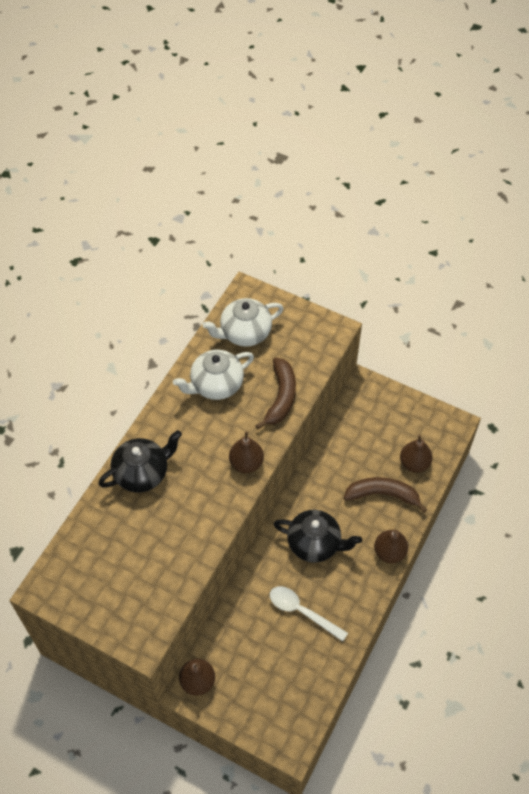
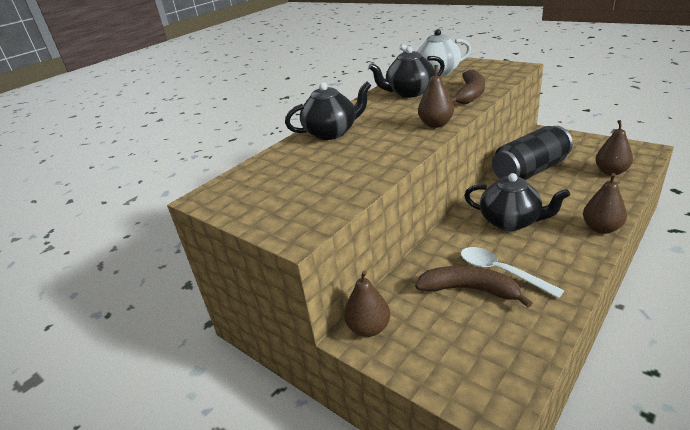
camera: 15 degrees right, 25 degrees down
(216, 385) = (409, 93): white teapot -> black teapot
(340, 460) = (530, 171): none -> black can
(383, 495) = (582, 190): brown banana -> brown banana (469, 290)

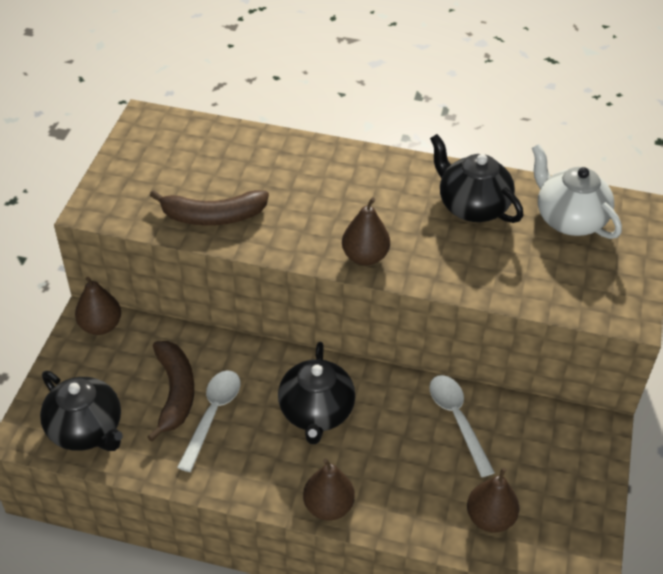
camera: 60 degrees right, 15 degrees up
(332, 133) = (317, 165): black teapot -> black teapot (86, 430)
(470, 94) = (483, 274): brown banana -> brown banana (213, 216)
(530, 171) = (457, 420): black can -> white spoon

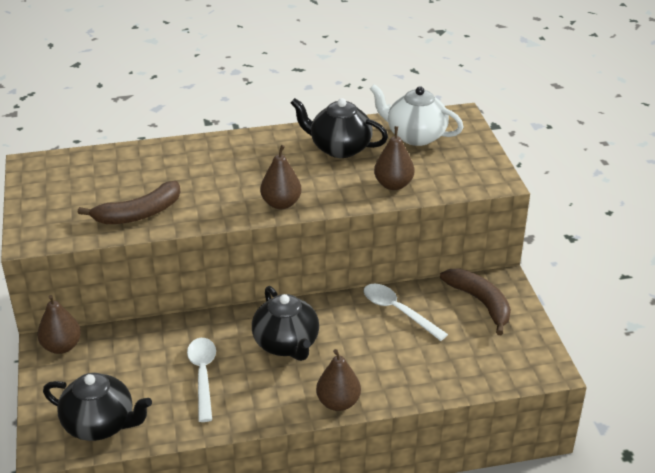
camera: 25 degrees left, 10 degrees down
(175, 392) = (160, 371): brown banana -> brown banana (480, 303)
(490, 518) = (463, 365): brown pear -> brown pear (393, 185)

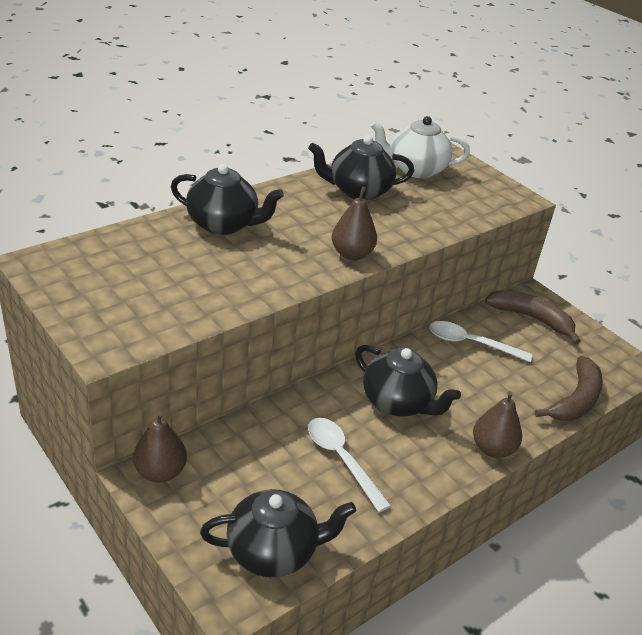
camera: 30 degrees left, 0 degrees up
(138, 214) = (211, 294): brown banana -> brown banana (575, 400)
(195, 159) = (223, 224): none -> black teapot
(393, 185) = (438, 217): brown pear -> none

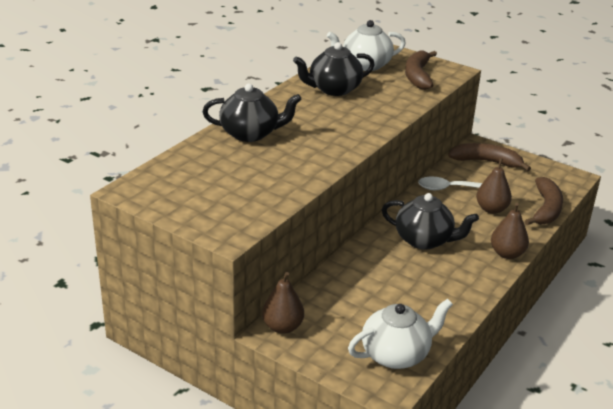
camera: 15 degrees left, 5 degrees down
(273, 551) = (396, 354): black teapot -> white teapot
(342, 460) = (408, 286): white spoon -> none
(352, 254) = (359, 134): brown pear -> brown pear (491, 209)
(471, 196) = (418, 76): none -> brown banana

